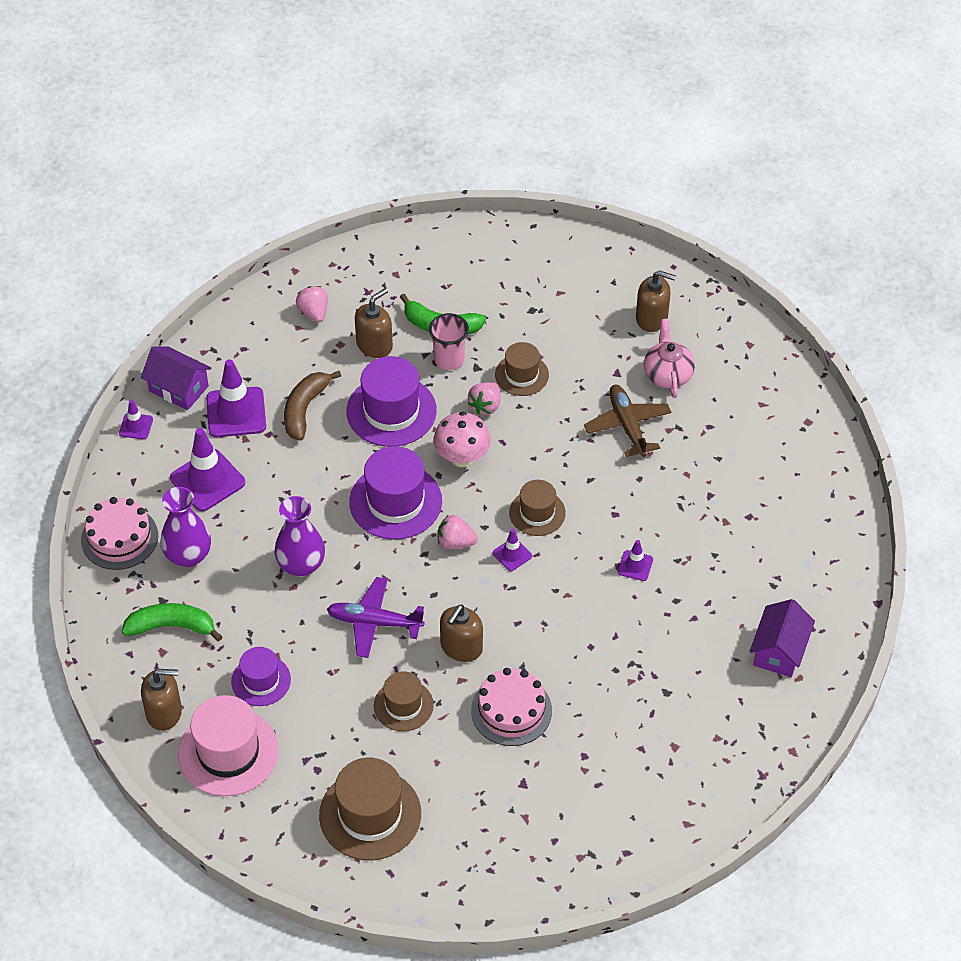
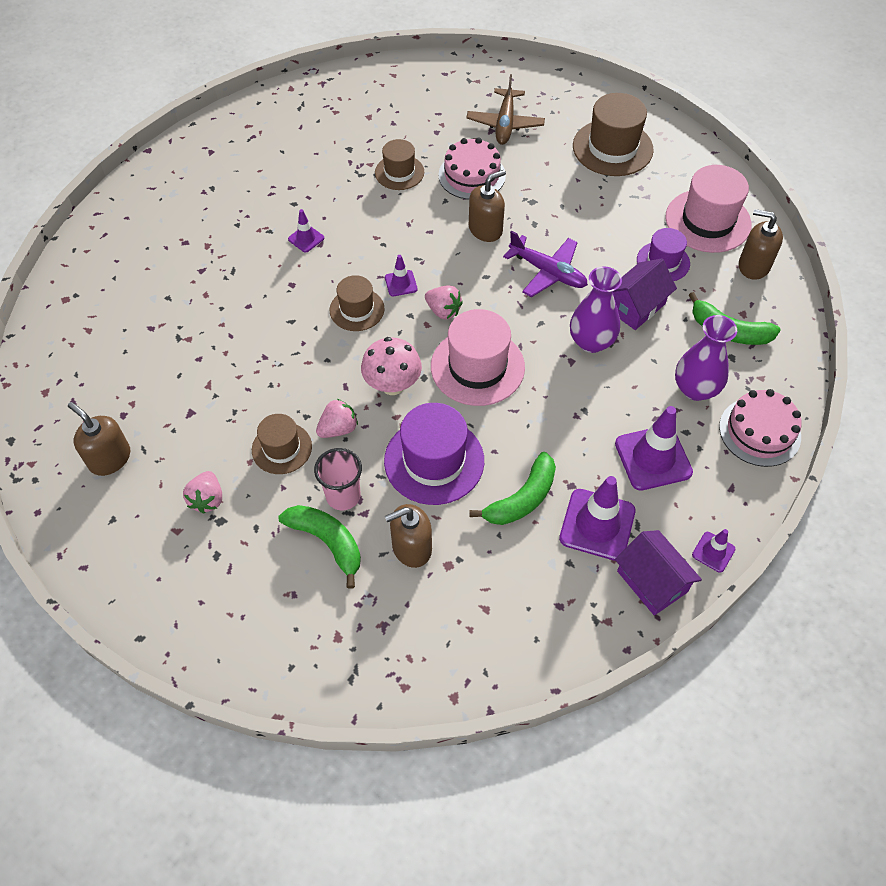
camera: 155 degrees left, 5 degrees up
(305, 409) = (522, 498): brown banana -> green banana
(313, 312) = (458, 622): pink strawberry -> pink strawberry (207, 499)
(395, 501) = (477, 367): purple hat -> pink hat
(403, 705) = (553, 206): brown hat -> brown hat (399, 172)
(627, 425) = (221, 357): brown plane -> brown plane (505, 124)
(667, 374) = (145, 392): pink teapot -> none
(779, 651) = (246, 145): purple house -> purple house (636, 306)

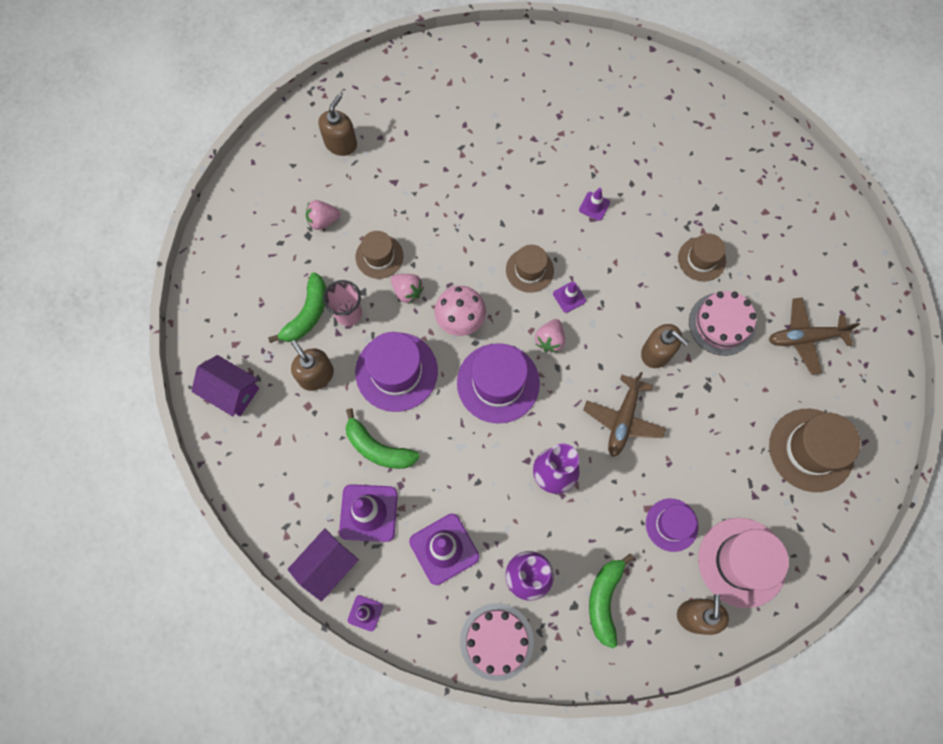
camera: 75 degrees right, 15 degrees up
(477, 367) = (498, 383): pink hat -> purple hat
(548, 272) = (623, 419): purple plane -> brown plane
(636, 306) = (607, 507): purple house -> purple house (231, 391)

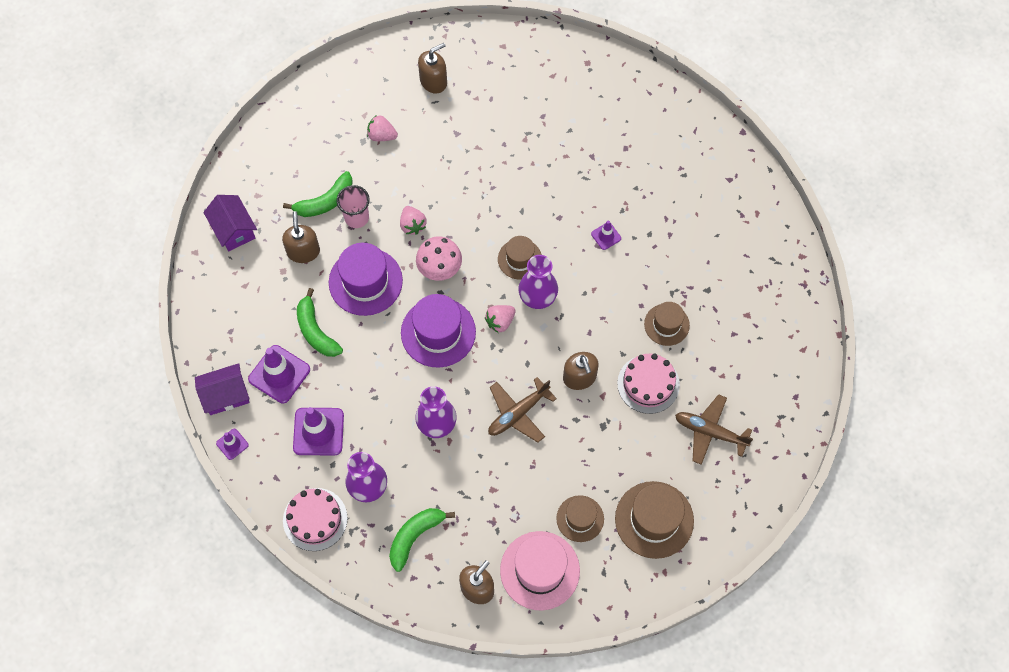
camera: 30 degrees right, 5 degrees down
(379, 256) = (408, 186): brown hat -> brown hat (580, 518)
(569, 297) = (537, 297): purple traffic cone -> purple vase
(671, 525) = (503, 512): purple hat -> none

